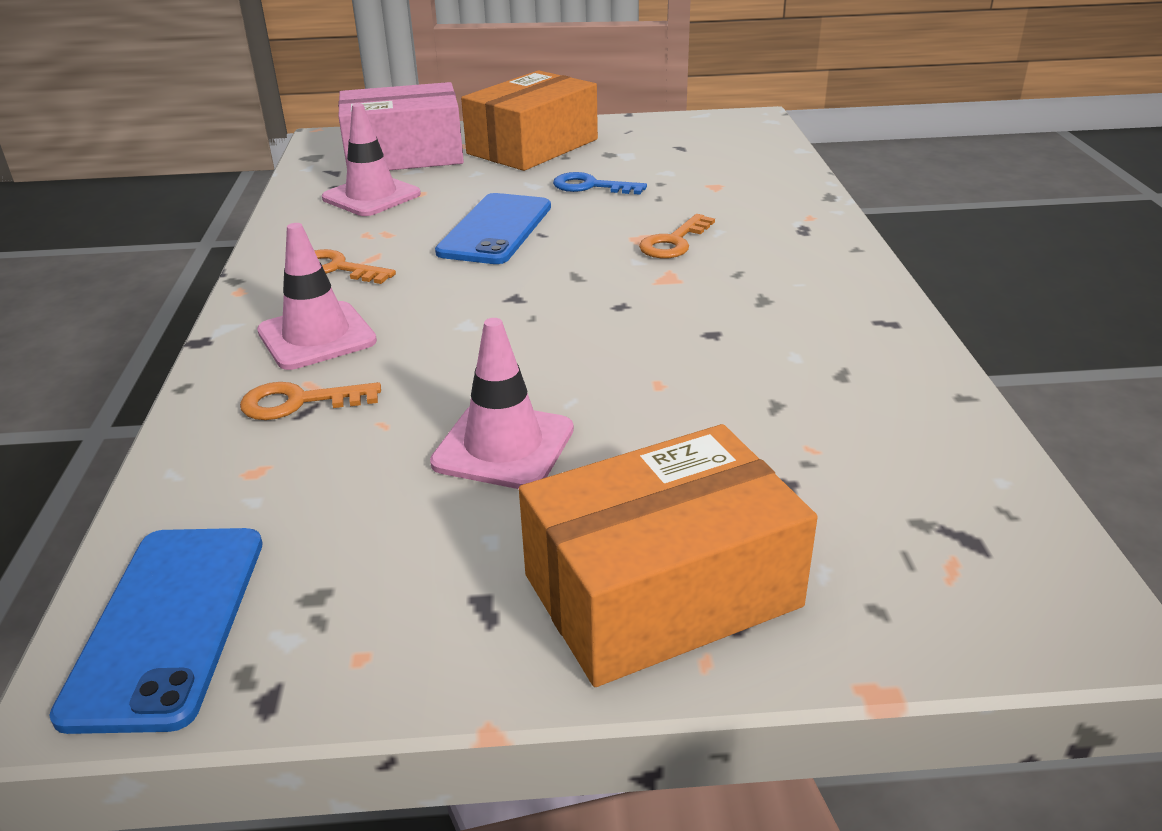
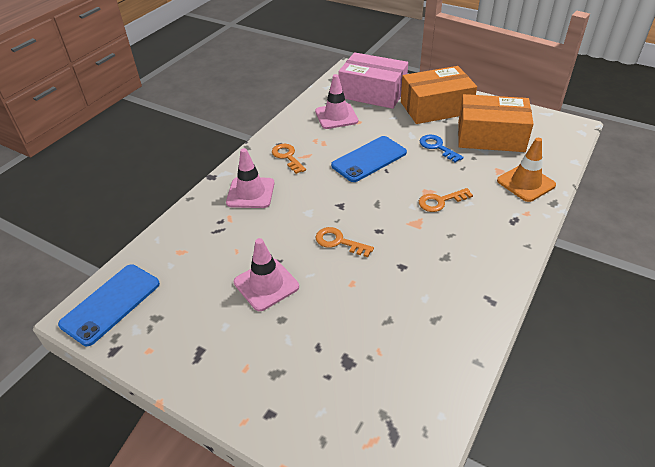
camera: 35 degrees right, 10 degrees up
(299, 402) = (218, 225): orange key -> orange key (339, 242)
(662, 591) = (257, 383): orange box -> orange box (490, 136)
(767, 188) = (526, 183): none -> orange traffic cone

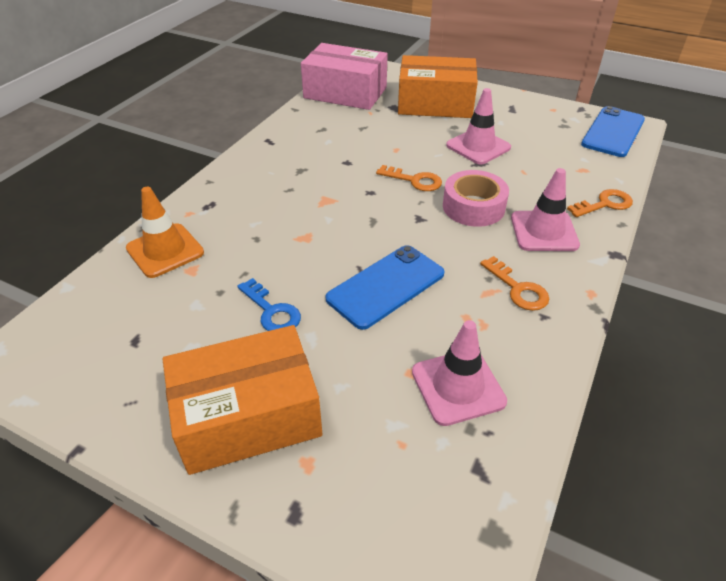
camera: 175 degrees right, 0 degrees up
(295, 214) = (473, 207): none -> pink tape
(372, 93) = (386, 472): pink box -> pink box (345, 93)
(440, 201) = (291, 224): orange key -> orange key (604, 204)
(490, 136) = (171, 335): orange box -> orange box (435, 104)

